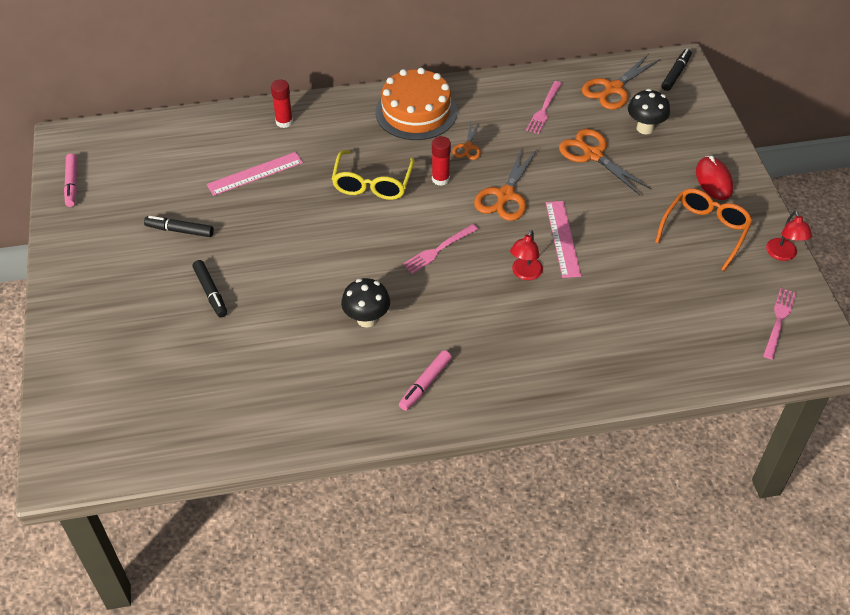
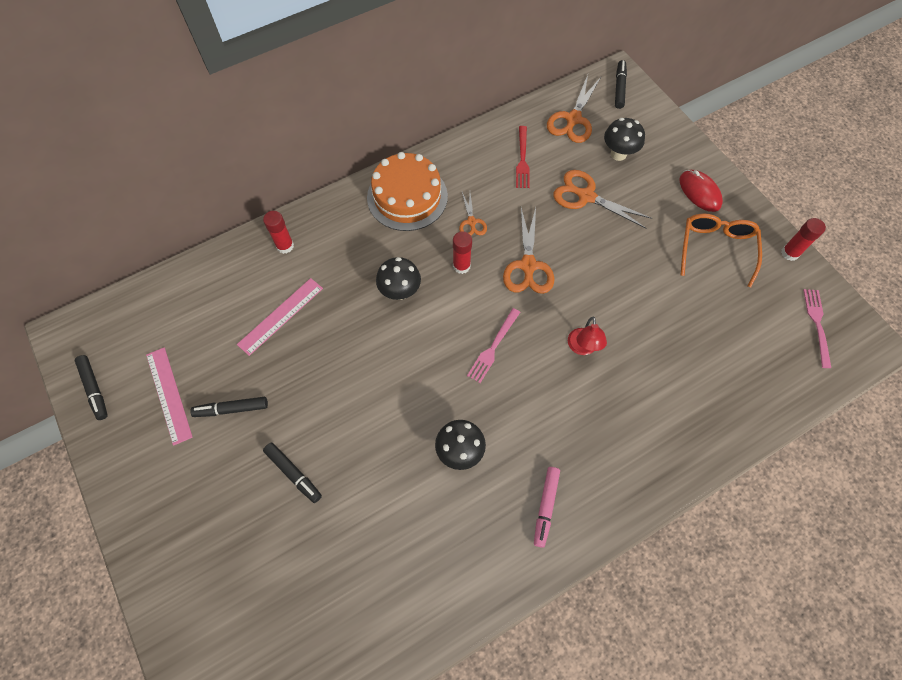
camera: 20 degrees left, 15 degrees up
(72, 184) = (94, 389): pink marker -> black marker
(372, 184) = (400, 292): yellow glasses -> black mushroom
(544, 109) = (522, 160): pink fork -> red fork
(563, 238) = (599, 297): pink ruler -> pink ruler (169, 395)
(783, 255) = (790, 253): red lamp -> red glue stick

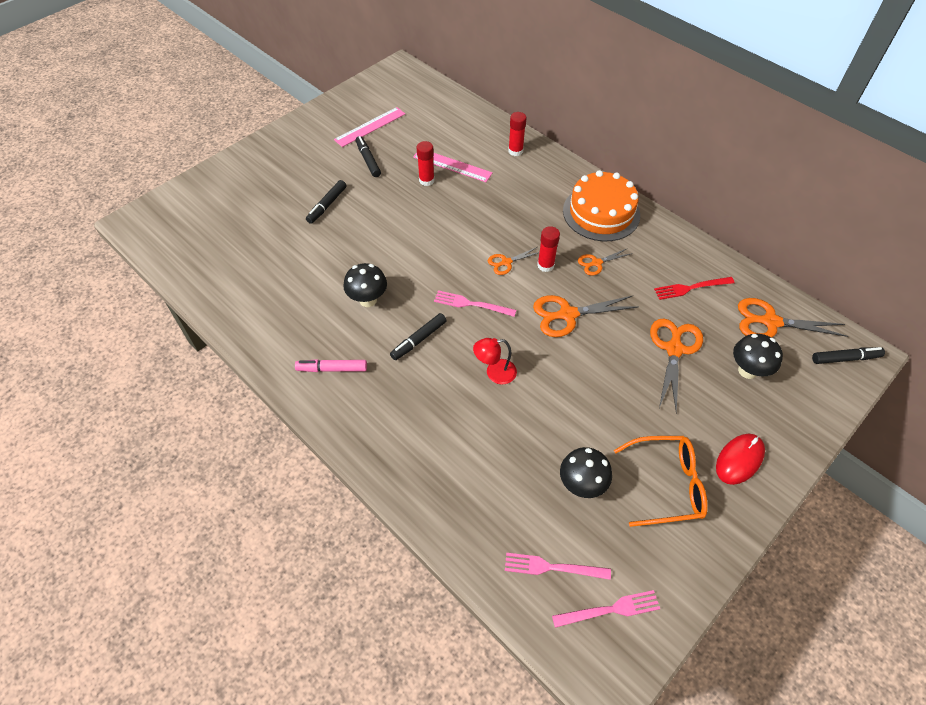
camera: 75 degrees right, 10 degrees down
(94, 389) = (364, 92): black marker -> black marker (419, 340)
(400, 292) = (502, 230): black mushroom -> black mushroom (581, 485)
(447, 300) = (506, 262): none -> orange scissors
(780, 355) = (552, 567): none -> pink fork
(790, 253) = (700, 571): red glue stick -> red glue stick (426, 180)

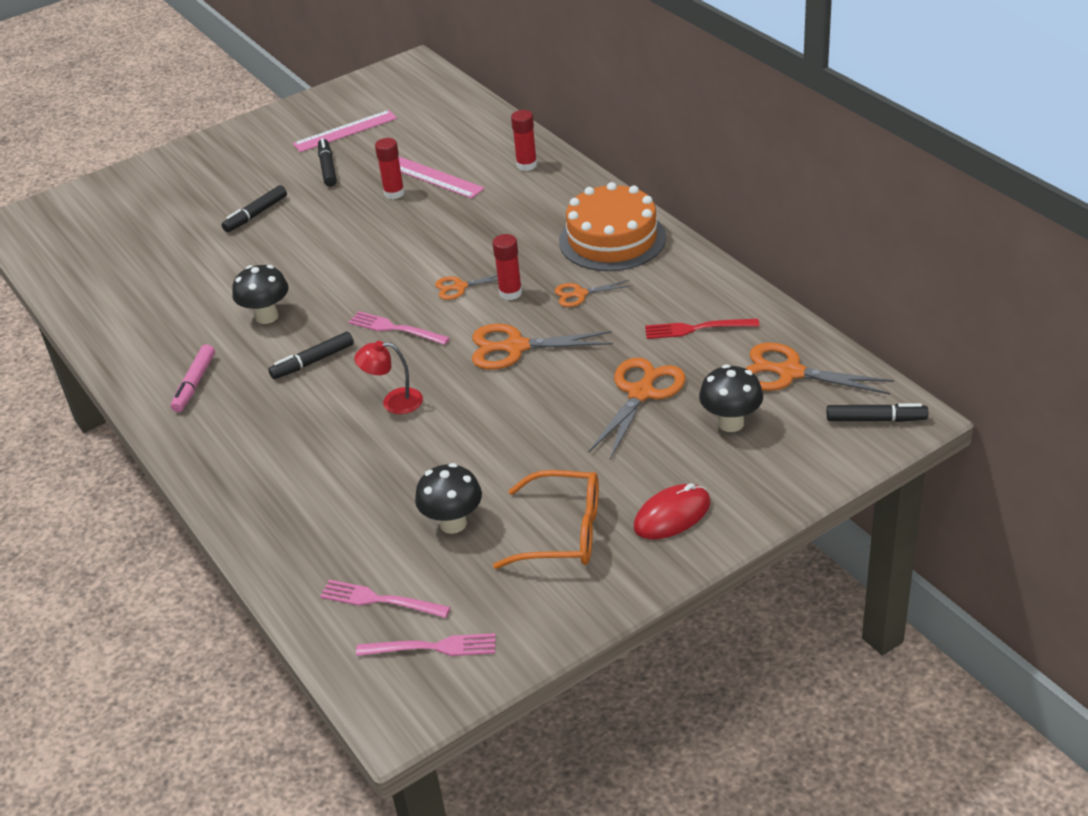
camera: 15 degrees right, 15 degrees down
(332, 369) = (195, 384): pink marker -> pink marker turned 90 degrees counterclockwise

